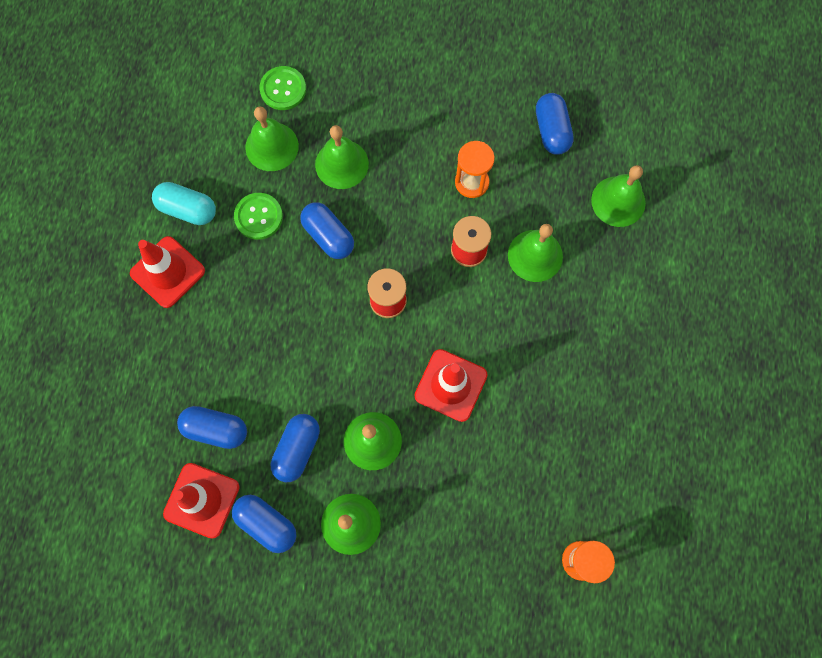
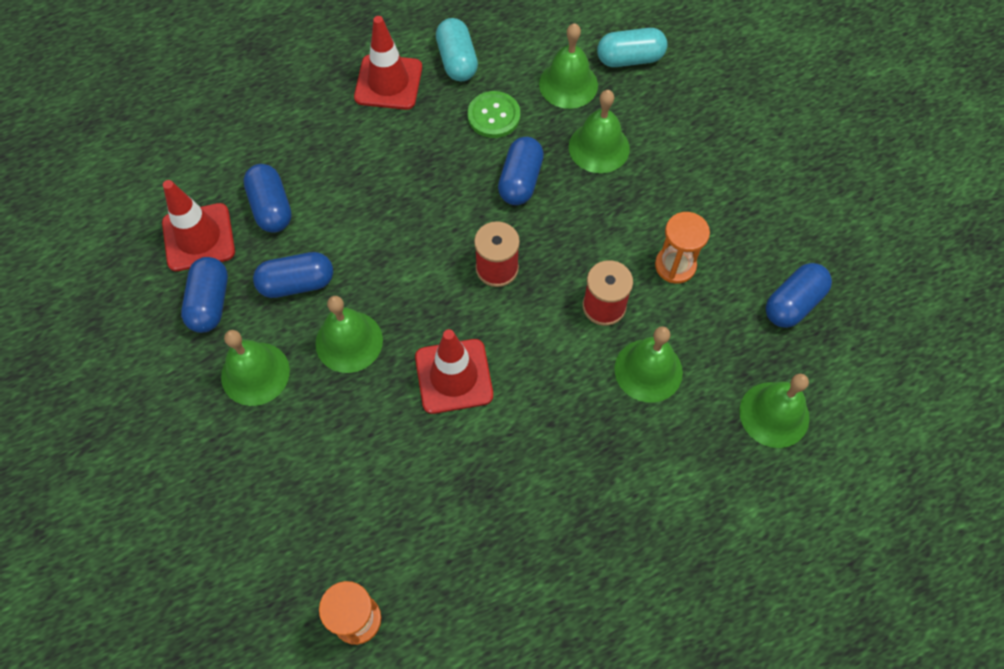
camera: 55 degrees right, 10 degrees down
(283, 89) = (630, 59): green button -> turquoise capsule

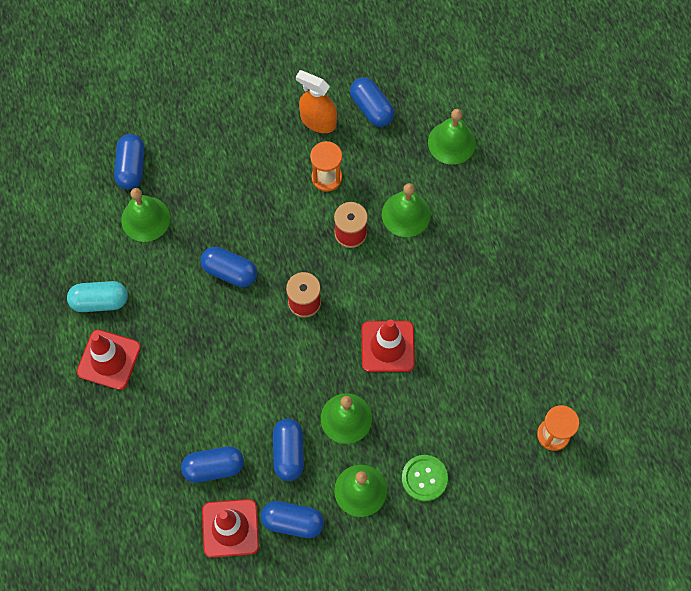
camera: 80 degrees left, 5 degrees up
(494, 116) = (163, 281): green button -> green button (424, 478)
(599, 147) = (212, 208): green bell -> none
(630, 59) = (131, 167): turquoise capsule -> blue capsule
(753, 242) = (318, 121): none -> orange spray bottle

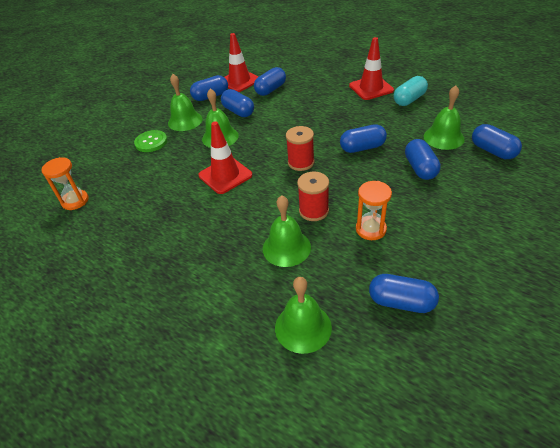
camera: 145 degrees right, 25 degrees down
(214, 202) = (420, 168): none -> blue capsule
(318, 121) = (427, 260): orange spray bottle -> none

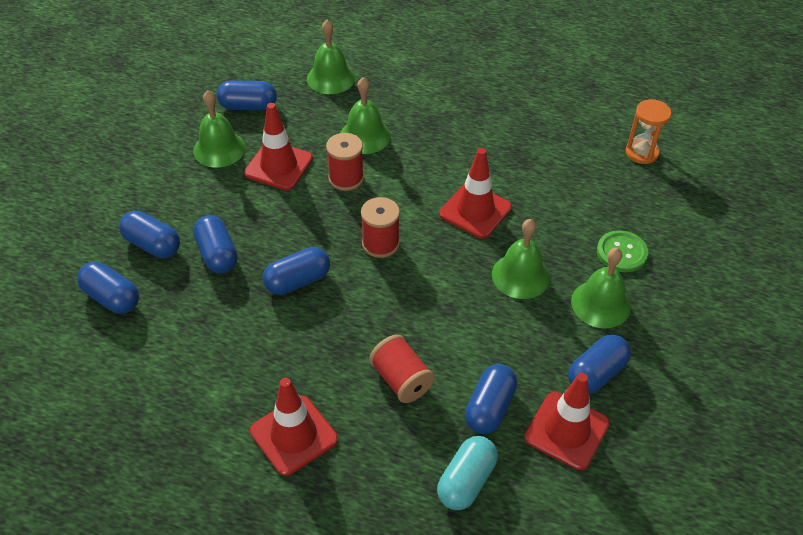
camera: 160 degrees right, 5 degrees up
(238, 111) = (521, 337): blue capsule -> blue capsule (152, 245)
(310, 101) = (401, 380): none -> red spool
(371, 229) = (278, 166): orange hourglass -> red traffic cone
(409, 100) = (222, 406): turquoise capsule -> turquoise capsule (466, 481)
(443, 137) = (176, 316): green bell -> green bell (219, 149)

